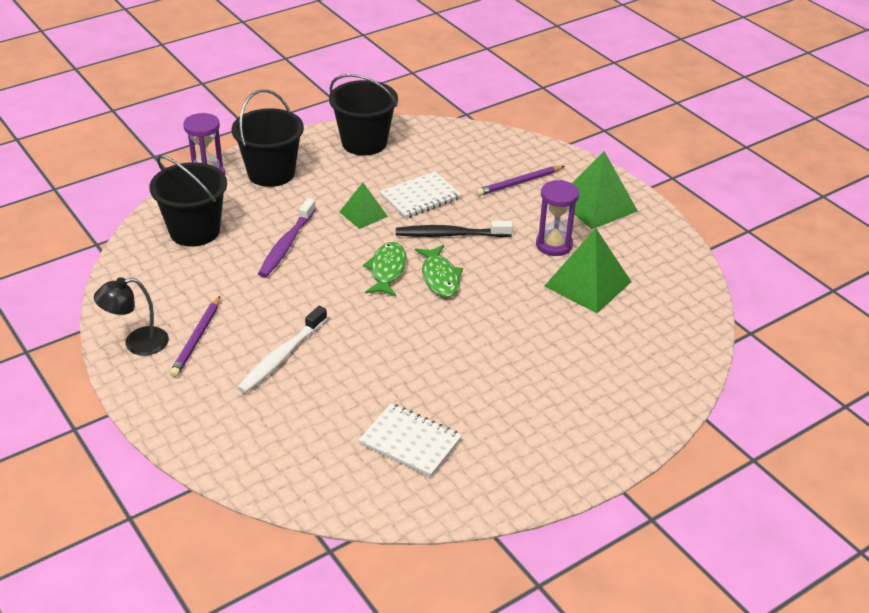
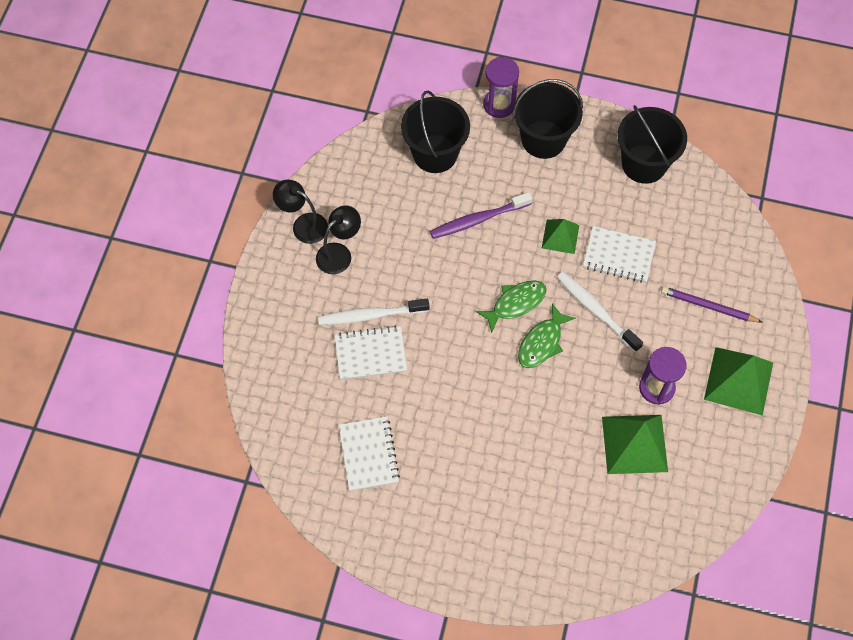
camera: 50 degrees right, 25 degrees up
(197, 339) = (339, 253): purple pencil -> black lamp
(317, 380) = (370, 354): none -> white notebook
(450, 235) = (596, 310): black toothbrush -> white toothbrush

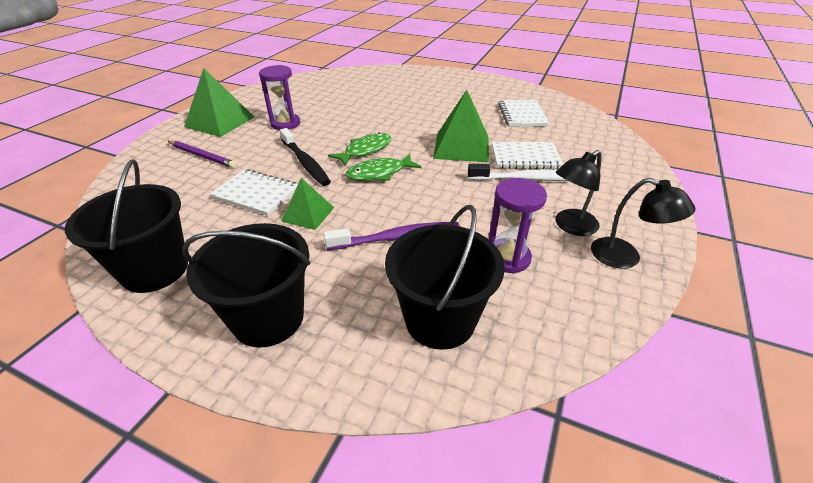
camera: 170 degrees left, 25 degrees down
(499, 104) = (312, 386): purple hourglass -> purple hourglass (507, 258)
(596, 310) = (305, 162): white toothbrush -> black toothbrush
(634, 444) = (321, 105): green pyramid -> green pyramid (461, 147)

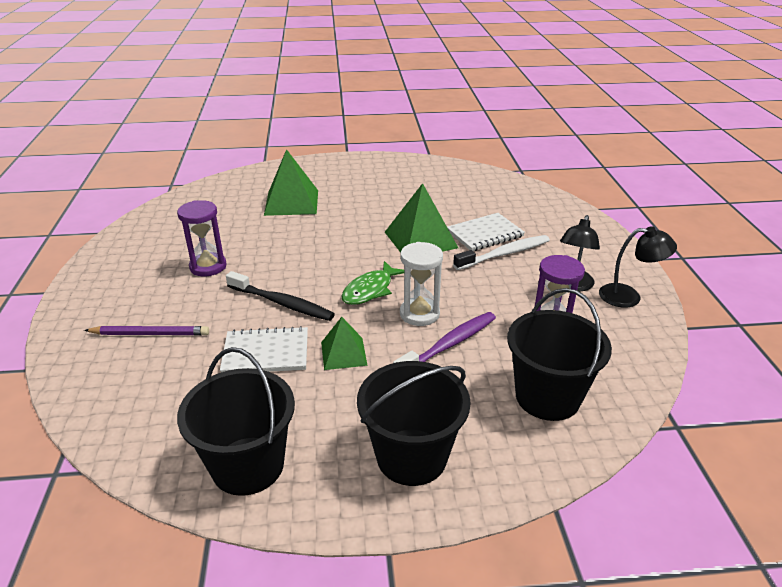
camera: 30 degrees left, 5 degrees down
(219, 122) = (120, 287): green pyramid -> green pyramid (291, 202)
(365, 150) = (331, 271): green fish -> none
(399, 204) = (419, 314): none -> white hourglass
(522, 115) = (444, 191): white notebook -> none

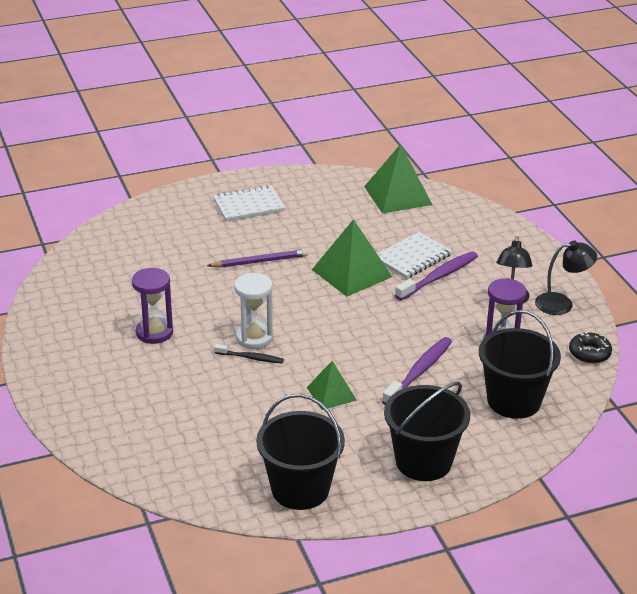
camera: 15 degrees left, 0 degrees up
(150, 334) = (145, 405): purple pencil -> purple pencil (260, 261)
(266, 353) = (263, 404): white notebook -> white notebook (249, 205)
(282, 303) = (250, 358): black toothbrush -> black toothbrush, size x0.59
(291, 202) = (195, 248): green pyramid -> green pyramid (398, 195)
(370, 290) = (327, 332): green fish -> none
(419, 314) = (382, 348): white hourglass -> white hourglass (254, 338)
(504, 254) = (439, 277): white toothbrush -> purple toothbrush
(651, 355) = (589, 353): none -> black donut

